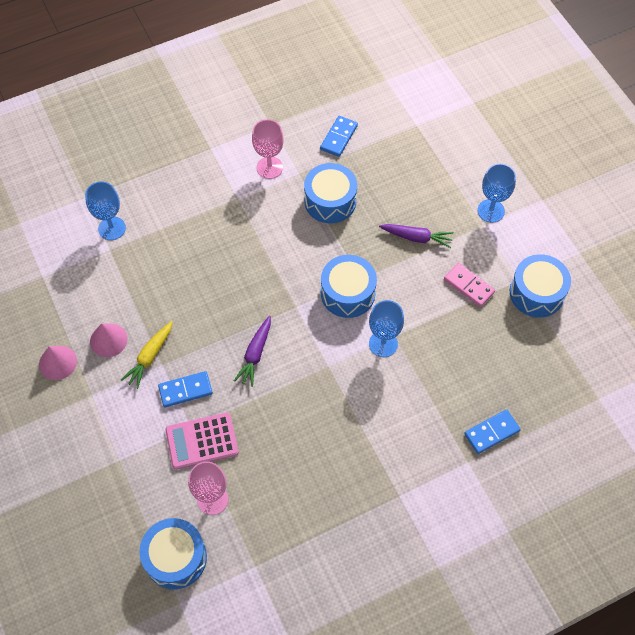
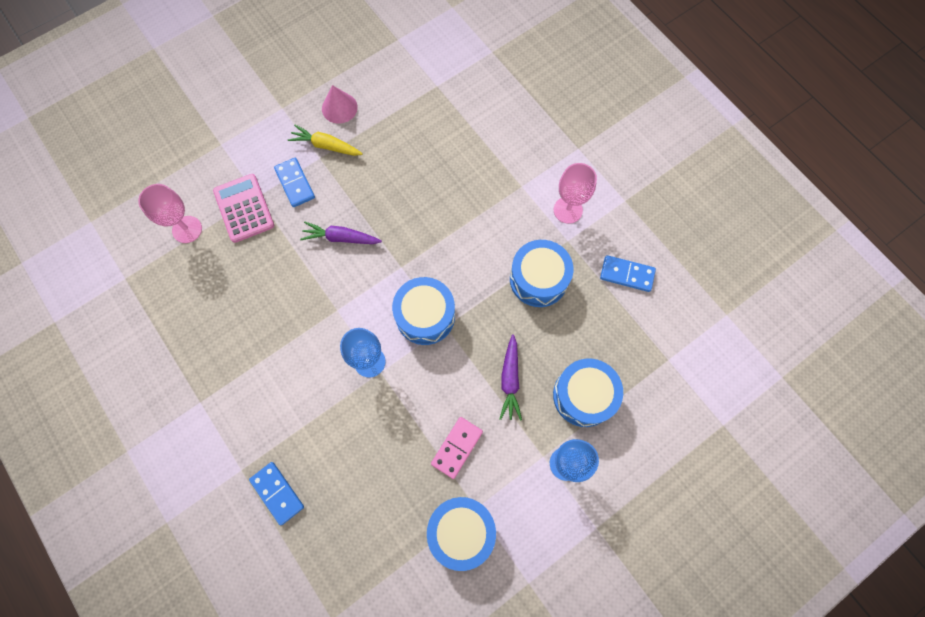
camera: 80 degrees right, 10 degrees up
(58, 362) = (311, 73): pink cone -> none
(112, 228) = (461, 82): blue goblet -> none
(175, 558) = (131, 210): blue drum -> blue drum (583, 396)

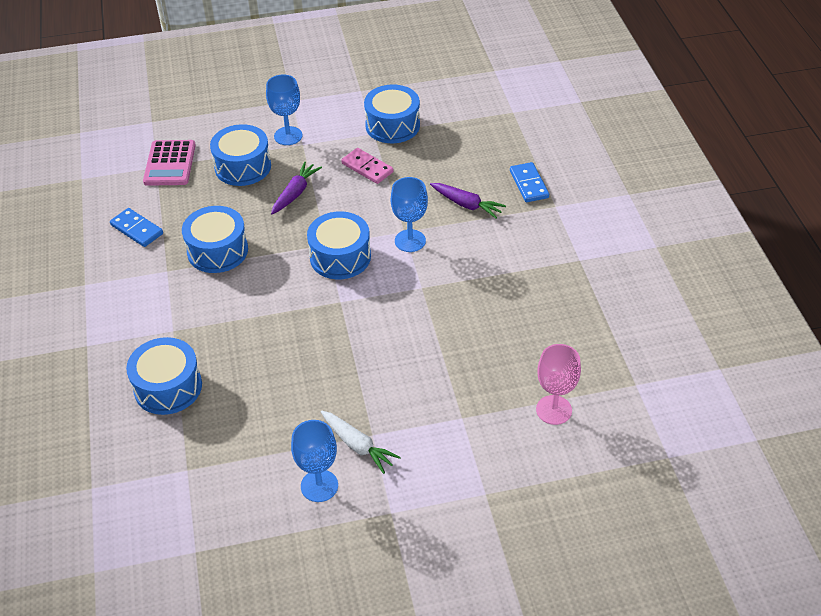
camera: 155 degrees left, 25 degrees down
(244, 208) = (481, 410): pink calculator -> pink calculator (170, 163)
(295, 183) = (413, 416): blue domino -> none
(326, 146) = (358, 445): yellow carrot -> white carrot
(339, 108) = (319, 486): pink cone -> blue goblet
(341, 238) = (387, 346): purple carrot -> purple carrot (466, 205)
(457, 447) = (367, 168): pink domino -> pink domino turned 75 degrees clockwise
(491, 138) = (168, 387): none -> blue drum
(568, 210) = (145, 294): pink goblet -> none

